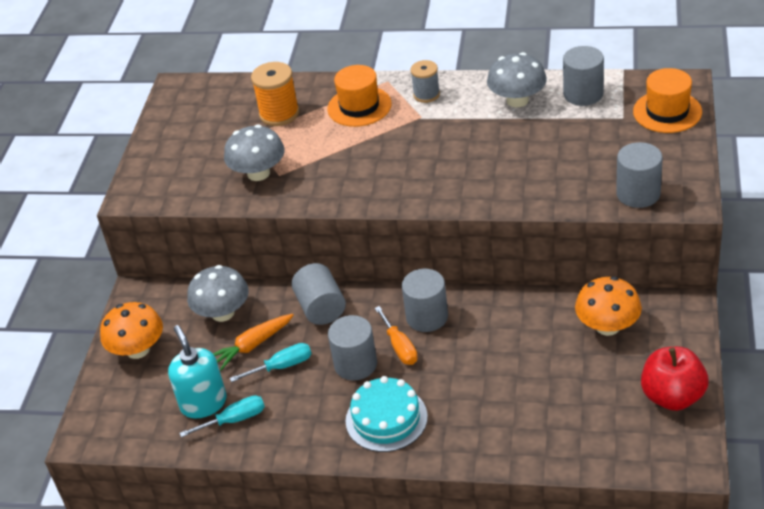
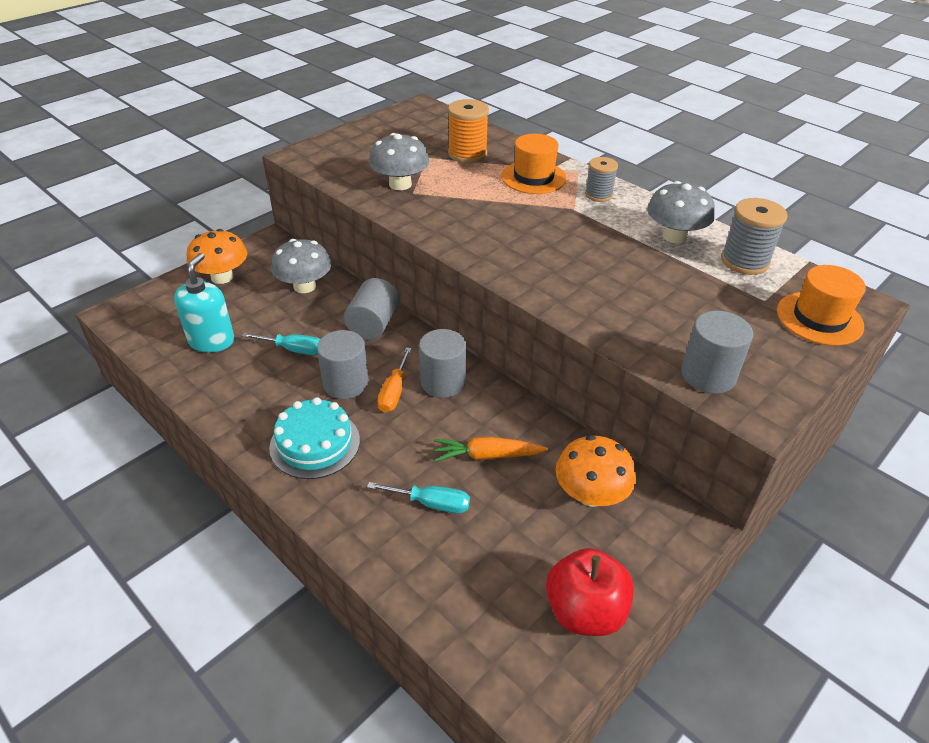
camera: 30 degrees right, 0 degrees up
(234, 420) = (214, 367): turquoise screwdriver -> turquoise screwdriver (431, 503)
(253, 345) = (294, 321): orange carrot -> orange carrot (487, 456)
(583, 94) = (744, 261): grey cylinder -> grey spool

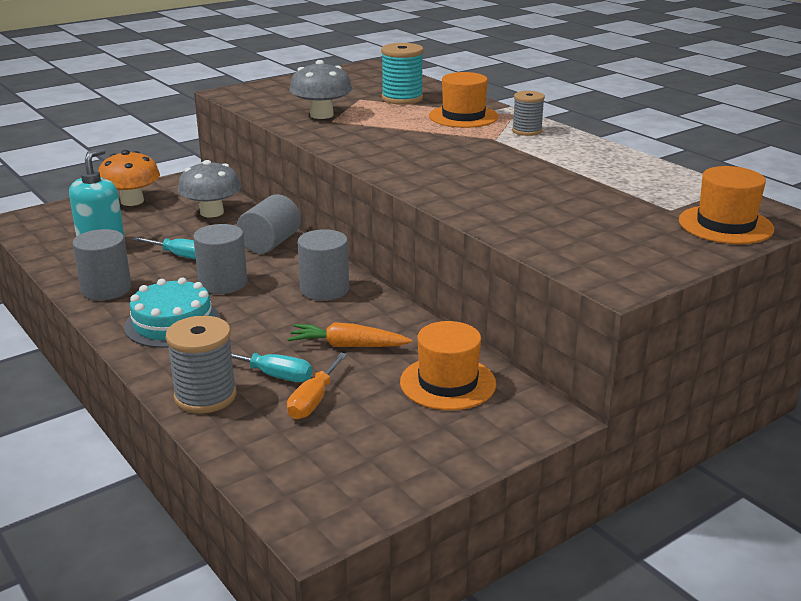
camera: 10 degrees right, 15 degrees down
(394, 392) = (270, 293): orange screwdriver -> orange screwdriver (313, 400)
(467, 154) = (402, 98): orange spool -> turquoise spool
(585, 611) = (402, 467): red apple -> none
(591, 494) = (448, 383): orange mushroom -> orange hat
(674, 236) = (594, 162): grey mushroom -> none
(708, 375) = (577, 254): grey cylinder -> grey cylinder (106, 289)
(744, 261) = (663, 182): grey spool -> grey spool (205, 396)

